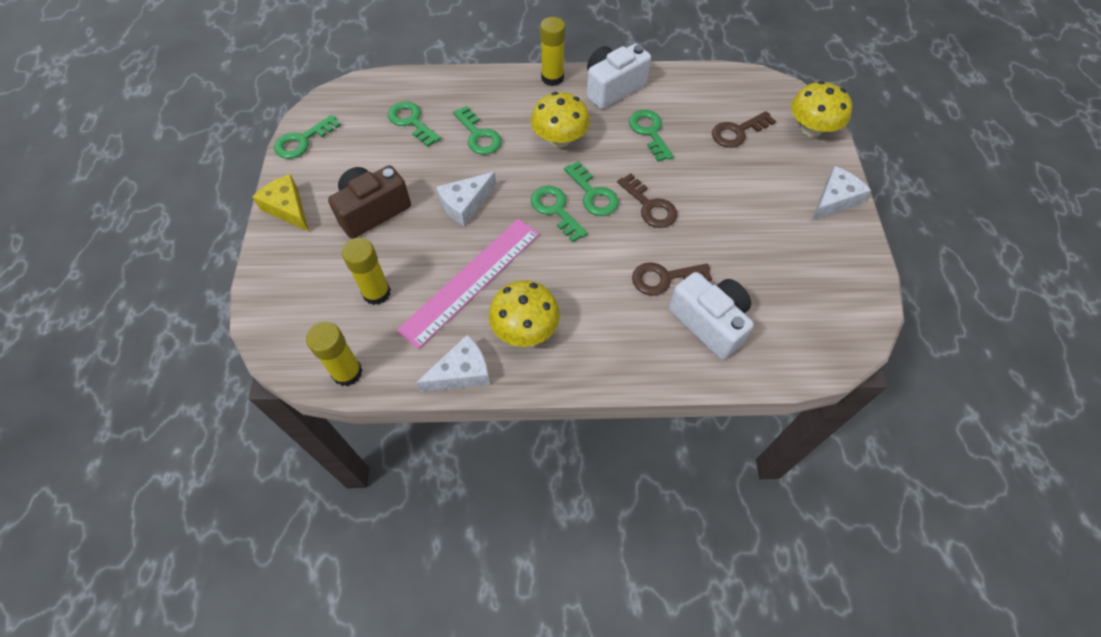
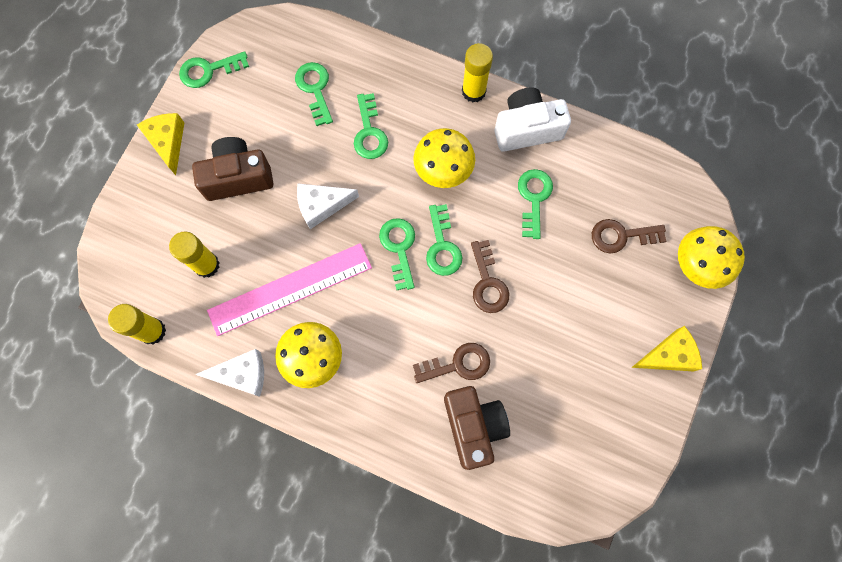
camera: 25 degrees right, 15 degrees up
(664, 278) = (458, 364): brown key -> brown key turned 150 degrees clockwise
(709, 322) = (473, 426): white camera -> brown camera
(834, 200) = (668, 355): white cheese -> yellow cheese

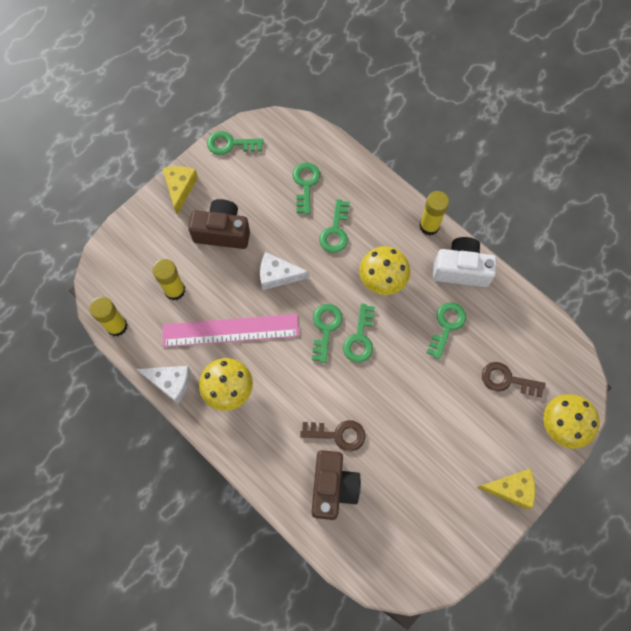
camera: 20 degrees right, 5 degrees down
(488, 283) = (385, 379): brown key -> none

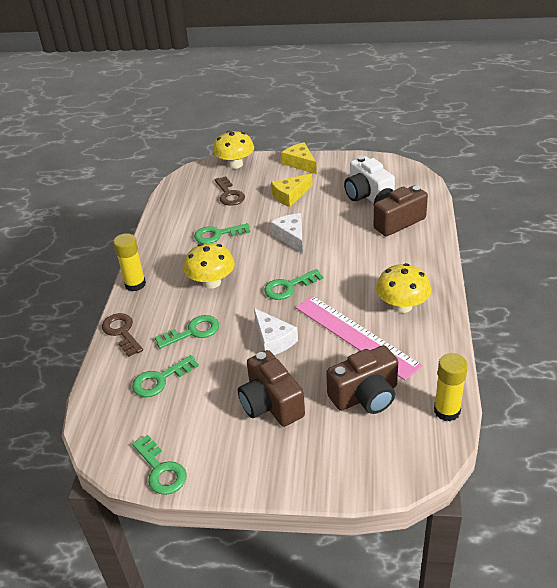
camera: 125 degrees left, 30 degrees down
(170, 382) = (442, 340): white cheese -> white cheese (291, 237)
(175, 290) = (365, 396): yellow glue stick -> brown camera
(180, 188) = (256, 474): yellow cheese -> yellow cheese (290, 196)
(338, 434) = (359, 237): brown key -> brown key (121, 332)
(360, 338) = (276, 266): green key -> none
(461, 269) = (161, 250): white camera -> white camera (367, 195)

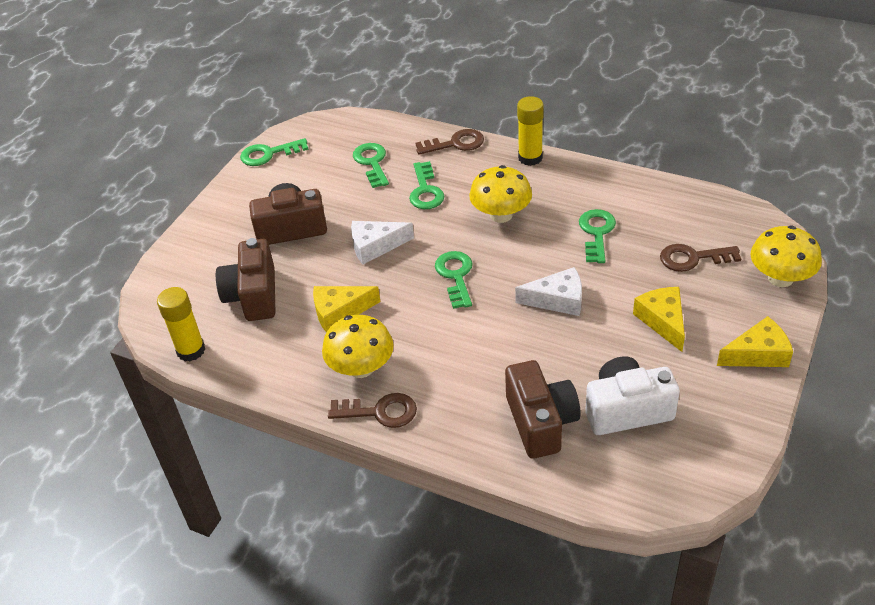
camera: 110 degrees right, 5 degrees up
(356, 335) = (339, 312): pink ruler -> yellow cheese
(433, 285) = (380, 412): none -> brown key

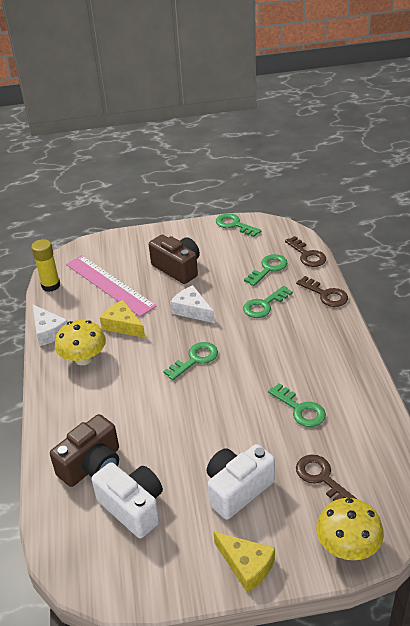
camera: 55 degrees right, 5 degrees down
(253, 296) = (110, 285): brown camera -> pink ruler
(380, 412) = (53, 385): brown key -> brown key (307, 255)
(501, 215) = (274, 351): yellow mushroom -> none
(530, 158) = (348, 337): yellow glue stick -> none
(557, 300) = (213, 421): white cheese -> white cheese (48, 331)
(596, 232) = (300, 409): green key -> green key turned 75 degrees clockwise
(663, 321) = (237, 489): yellow cheese -> white camera

